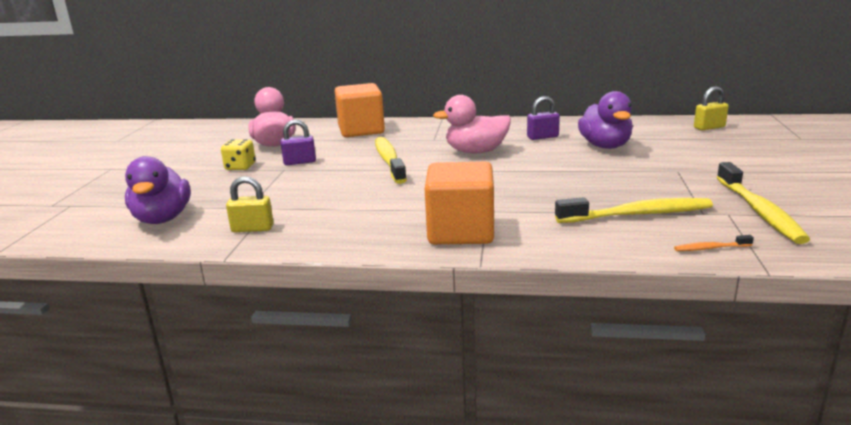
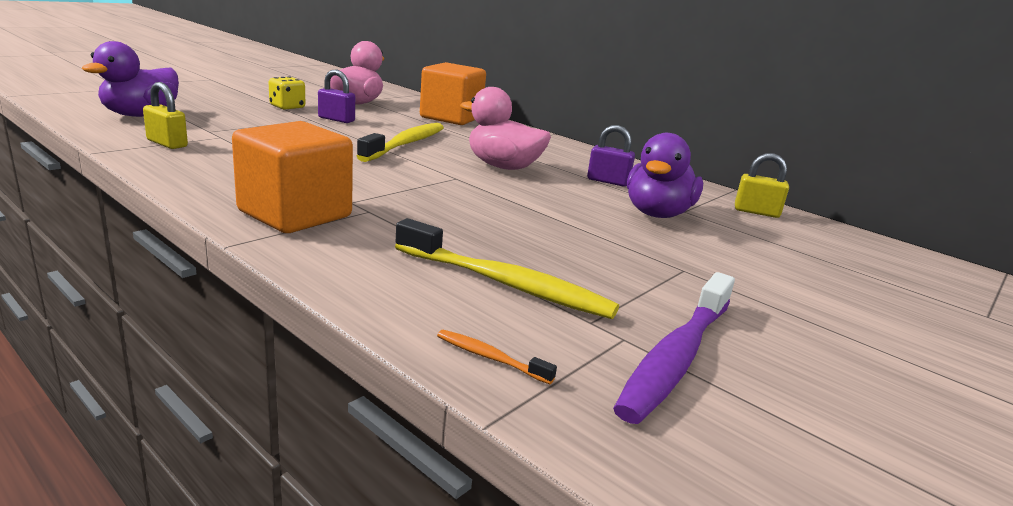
camera: 30 degrees right, 0 degrees up
(709, 127) = (857, 250): yellow padlock -> yellow padlock (756, 212)
(759, 211) = (676, 357): yellow toothbrush -> purple toothbrush

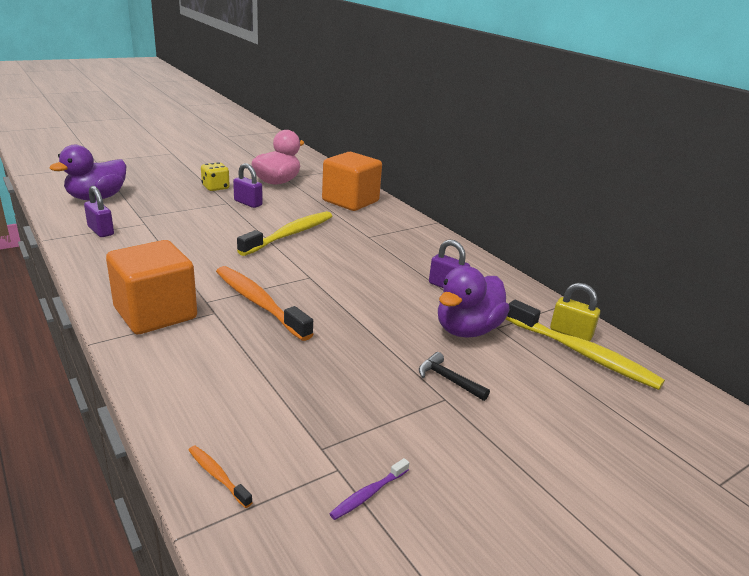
camera: 15 degrees right, 5 degrees up
(167, 143) = (101, 231): yellow padlock -> purple padlock
(415, 200) = (259, 303): none -> orange toothbrush
(503, 167) = (359, 265): pink duck -> none
(506, 284) = (277, 401): yellow toothbrush -> yellow toothbrush (583, 354)
(674, 254) = (448, 379): none -> black hammer
(676, 357) = (368, 494): purple toothbrush -> purple toothbrush, size x0.44

